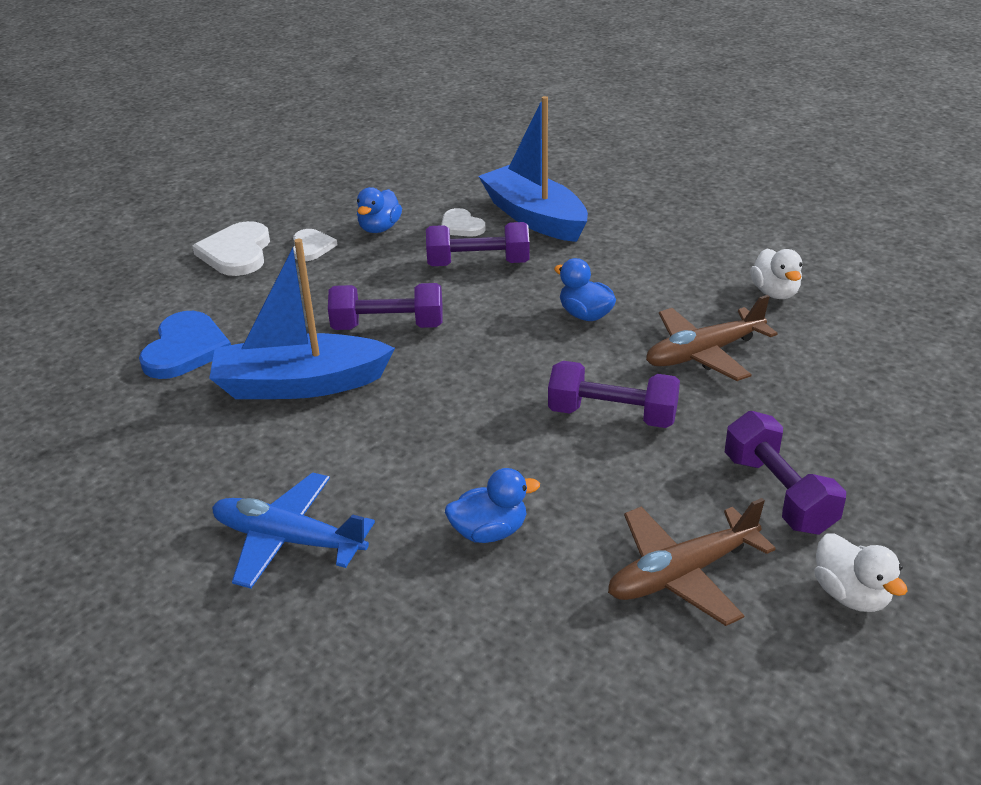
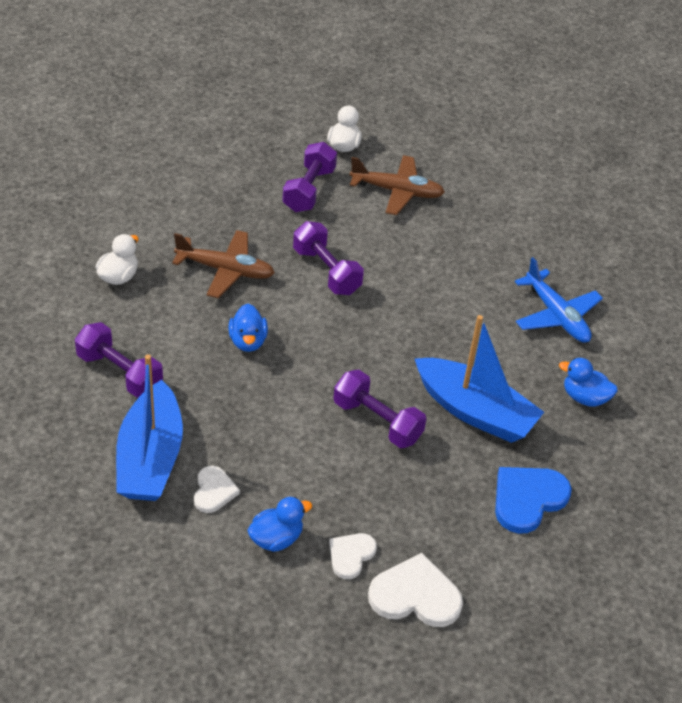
camera: 145 degrees left, 10 degrees up
(237, 253) = (415, 595): white heart -> white heart turned 120 degrees counterclockwise
(478, 264) = (253, 437): purple dumbbell -> purple dumbbell (119, 373)
(489, 532) = (457, 258): blue duck -> blue duck (584, 397)

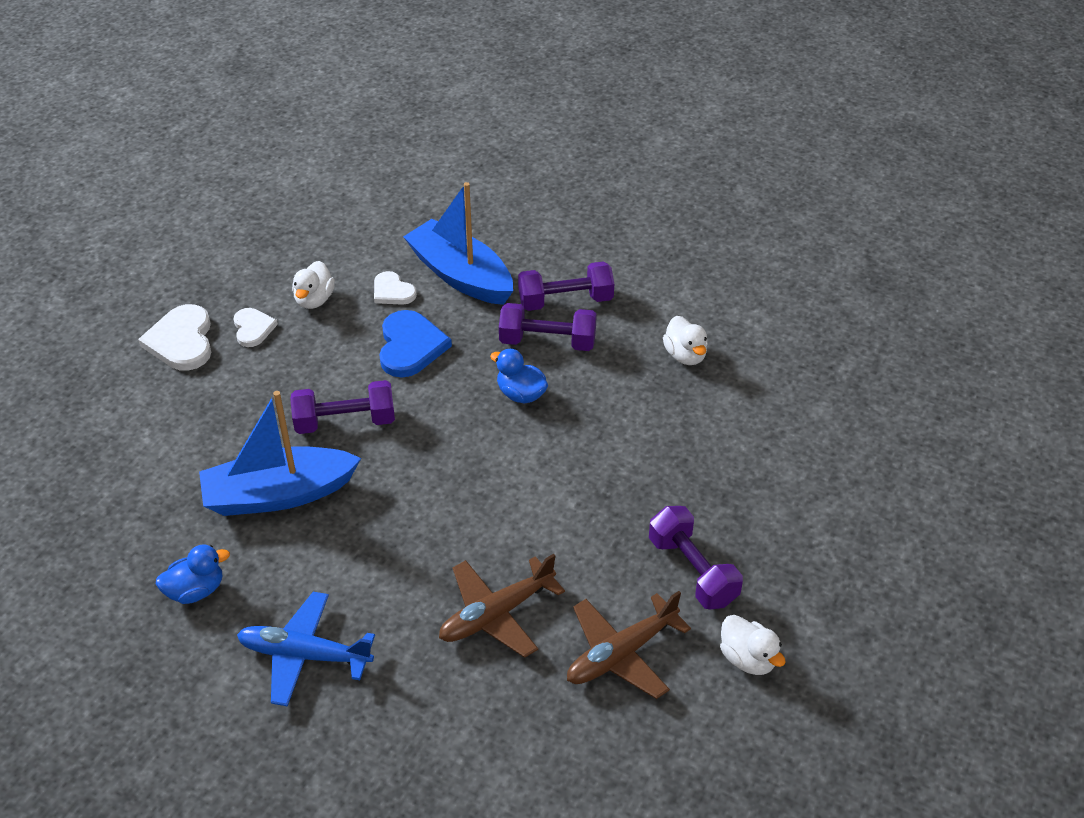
camera: 135 degrees right, 0 degrees up
(226, 270) = (626, 430): brown plane -> brown plane (496, 614)
(276, 538) = (314, 300): blue duck -> white duck
(326, 271) = (554, 504): purple dumbbell -> purple dumbbell (547, 342)
(415, 595) = (181, 341): white heart -> white heart turned 120 degrees clockwise
(528, 499) = (163, 463): blue heart -> blue heart (410, 346)

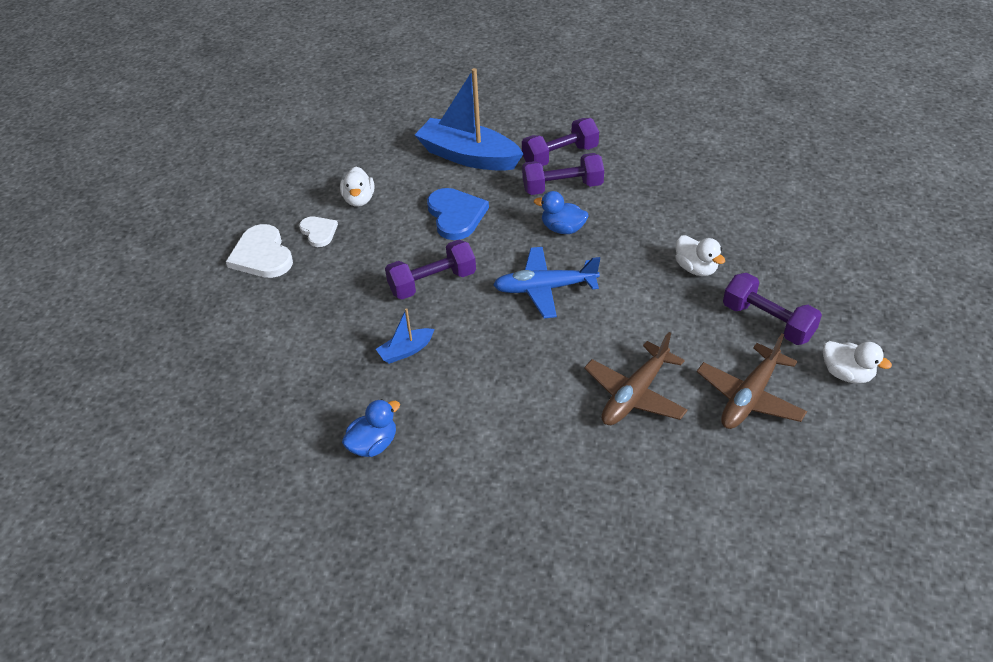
camera: 15 degrees left, 0 degrees up
(279, 494) = (406, 351): blue boat -> blue boat, size x0.45
(304, 655) = (494, 470): blue plane -> blue plane (544, 288)
(392, 291) = (420, 179): white heart -> none
(685, 355) = (672, 172): white duck -> white duck (696, 268)

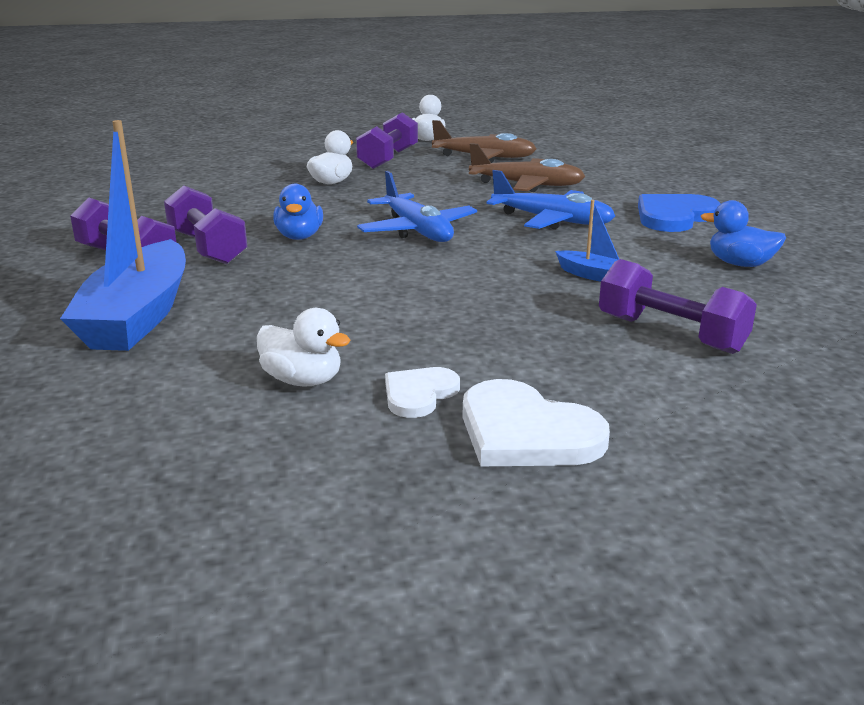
camera: 115 degrees left, 20 degrees down
(262, 255) = (526, 432): white heart -> white heart turned 90 degrees clockwise
(359, 199) = (303, 380): white duck -> white duck turned 60 degrees clockwise
(432, 282) = (462, 285): purple dumbbell -> purple dumbbell (670, 334)
(456, 215) = (305, 297): blue heart -> blue heart (674, 216)
(527, 373) = (552, 221): none -> blue plane

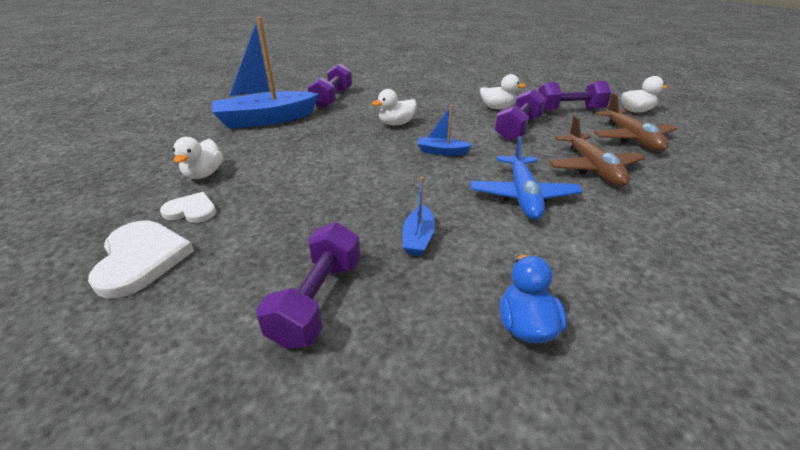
camera: 65 degrees right, 10 degrees up
(207, 248) = (360, 109): purple dumbbell -> purple dumbbell (518, 128)
(299, 237) = (396, 123): blue duck -> white duck
(417, 231) = (441, 152): blue plane -> blue boat
(526, 432) = (141, 259): white heart -> white heart turned 150 degrees clockwise
(674, 216) = (619, 258): blue heart -> none

